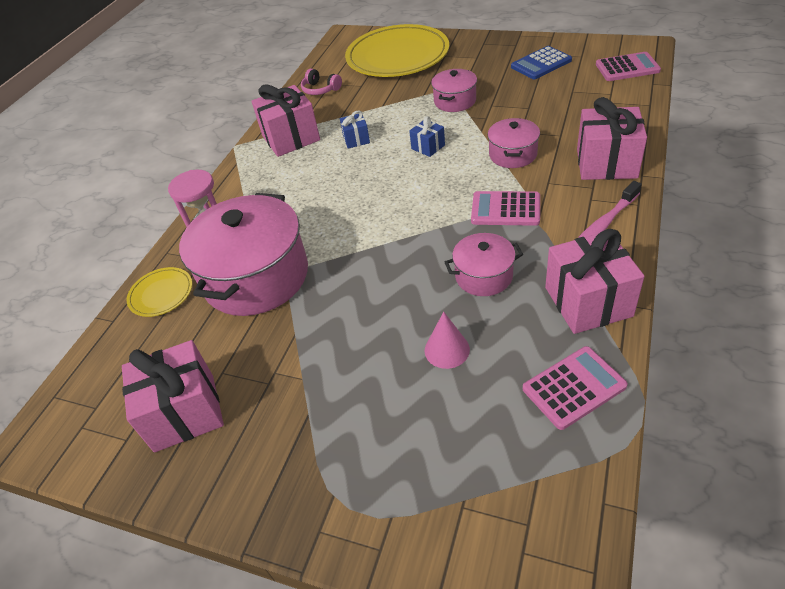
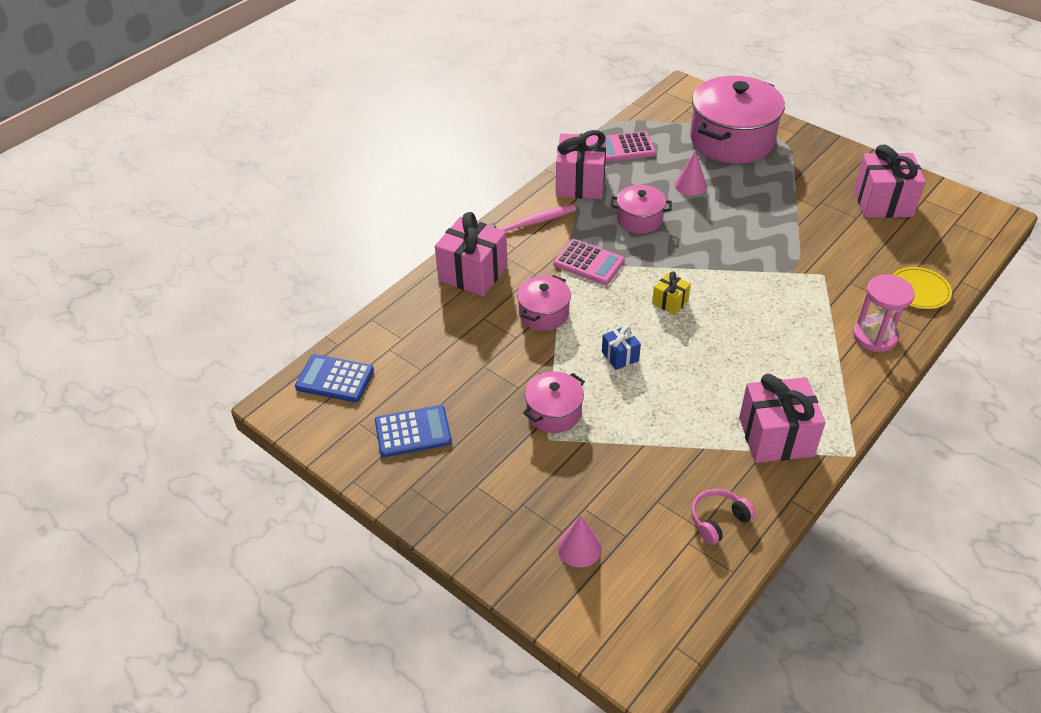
camera: 165 degrees left, 0 degrees up
(256, 277) = (828, 277): pink pot -> pink pot (732, 140)
(320, 89) = (718, 520): pink headphones -> pink headphones turned 90 degrees counterclockwise
(356, 139) = (695, 400): blue gift -> none
(397, 56) = (579, 548): yellow plate -> pink cone
(407, 200) = (670, 302): none -> yellow gift
(627, 68) = (335, 379): pink calculator -> blue calculator

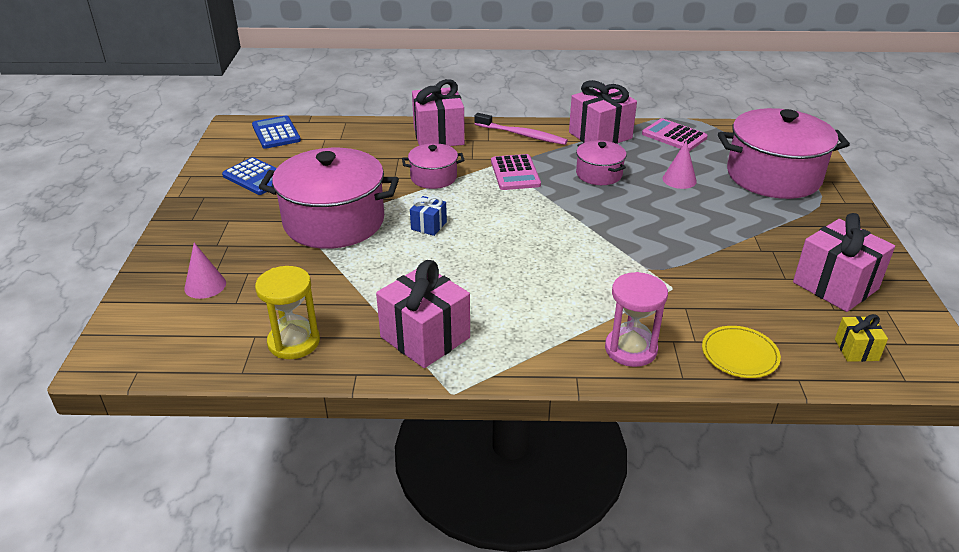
camera: 50 degrees right, 10 degrees down
(554, 412) = (334, 221): pink pot -> pink pot, size x1.99
(670, 302) = (521, 224): yellow gift -> yellow gift (856, 350)
(718, 520) = (294, 342): pink headphones -> yellow hourglass

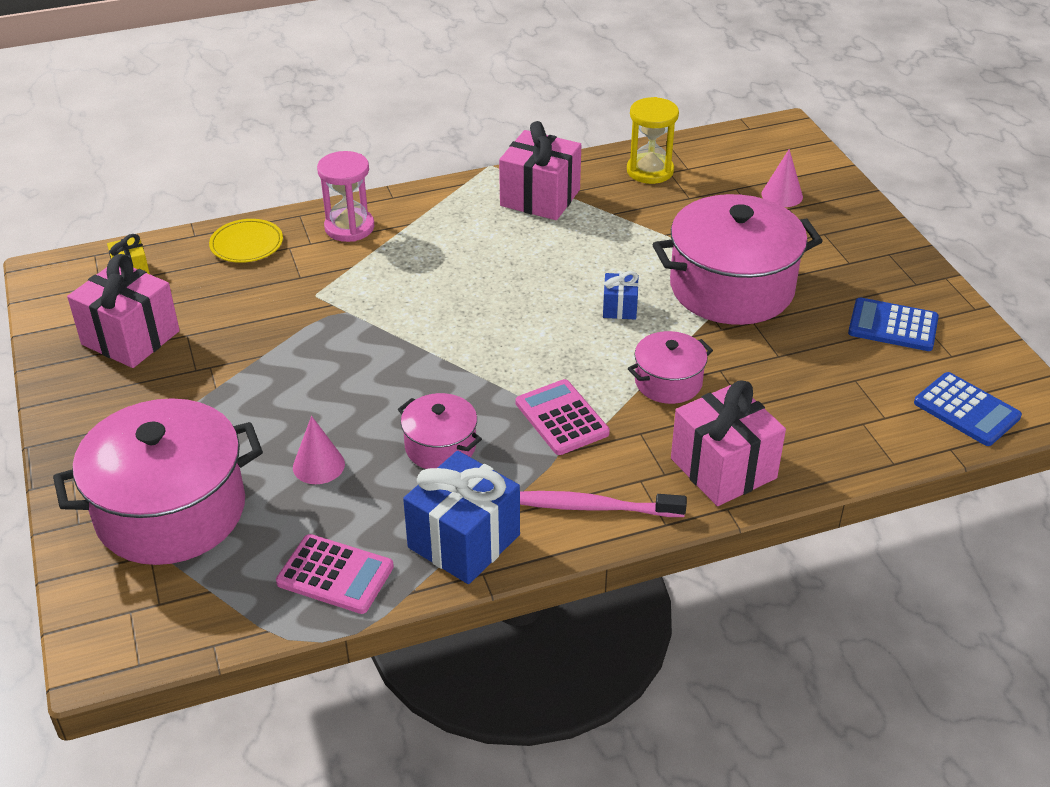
camera: 160 degrees right, 5 degrees up
(600, 135) = (464, 541): pink gift -> blue gift

